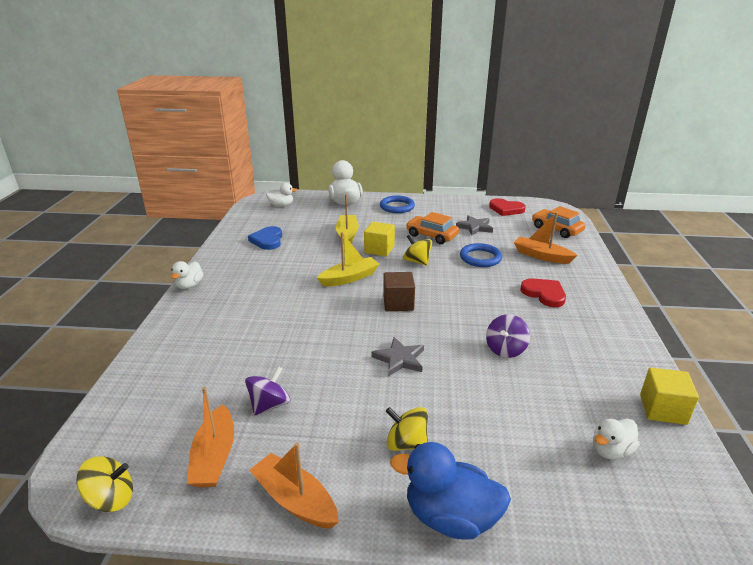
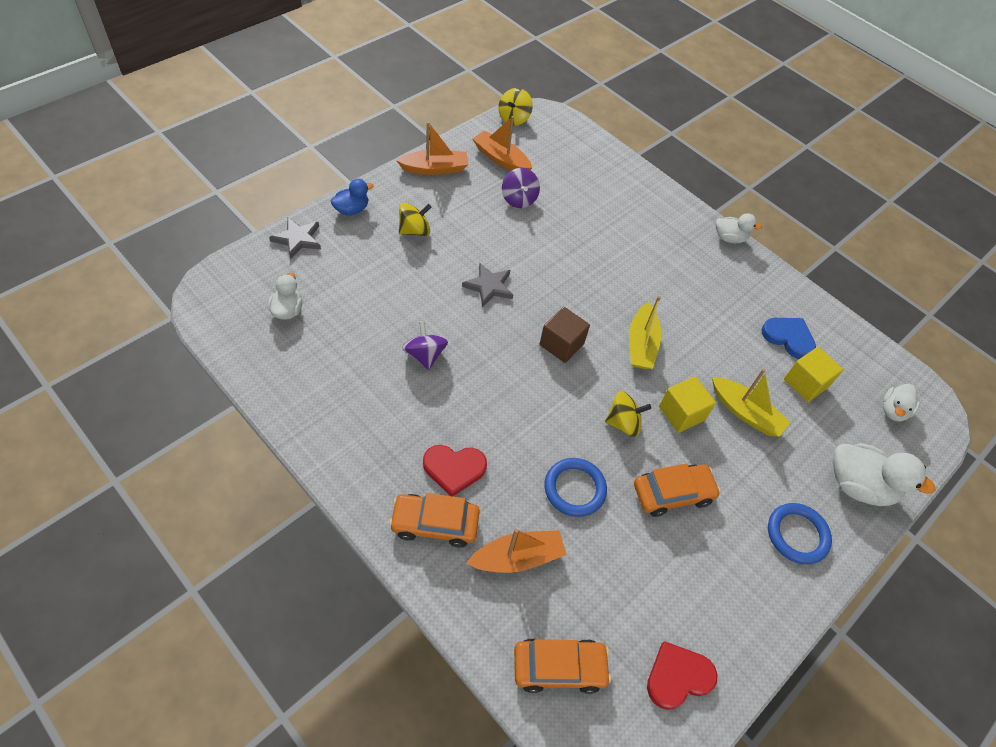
camera: 125 degrees right, 25 degrees up
(189, 285) = (729, 238): white duck -> white duck turned 135 degrees clockwise
(450, 517) = (352, 210): blue duck -> blue duck, size x0.59
(475, 227) = (654, 566): grey star -> grey star (298, 239)
(578, 283) = (435, 524): none -> orange car
(662, 409) = (265, 376): yellow cube -> yellow cube (805, 383)

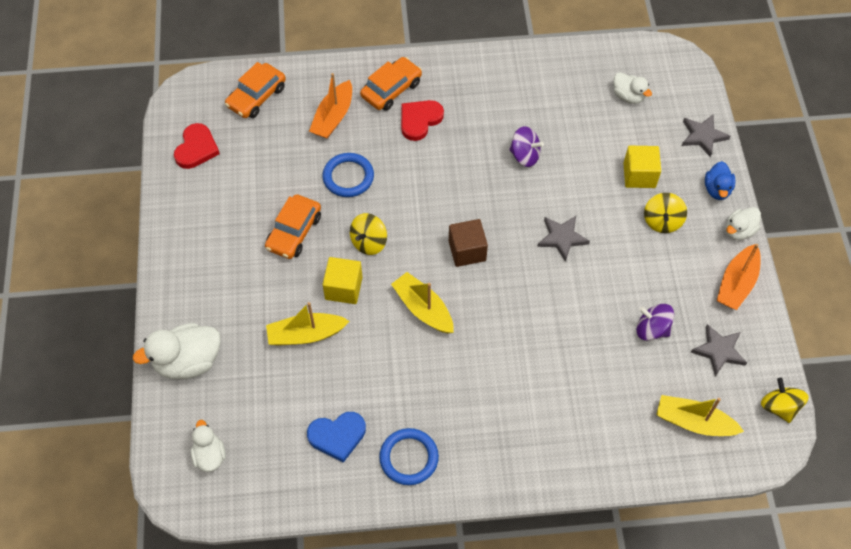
camera: 135 degrees right, 5 degrees up
(501, 159) = (719, 351): orange boat -> grey star
(567, 153) = (693, 422): none -> yellow boat
(729, 238) = (478, 489): white duck -> white duck (739, 231)
(797, 535) = (200, 285): blue ring -> blue ring (409, 458)
(805, 383) = (289, 407): yellow cube -> yellow cube (639, 175)

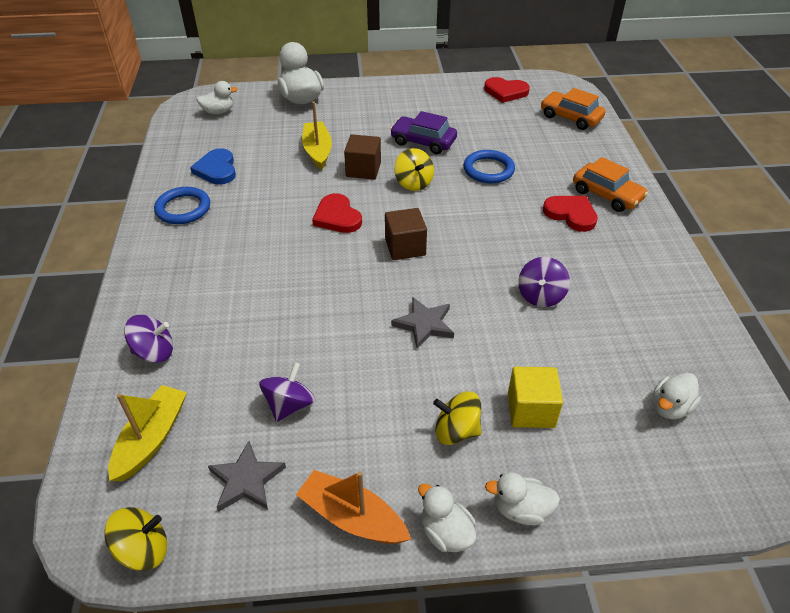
camera: 90 degrees right, 15 degrees down
(294, 232) = (423, 142): orange car -> purple car
(333, 117) = (559, 159): orange boat -> none
(343, 288) = (363, 169): yellow cube -> brown cube
(369, 242) = (413, 183): yellow spinning top -> yellow spinning top turned 150 degrees counterclockwise
(423, 309) = (337, 217): yellow boat -> red heart
(608, 440) = (154, 352): none -> purple spinning top
(703, 136) = (621, 500): grey star -> none
(717, 189) = (521, 509): blue duck -> white duck

